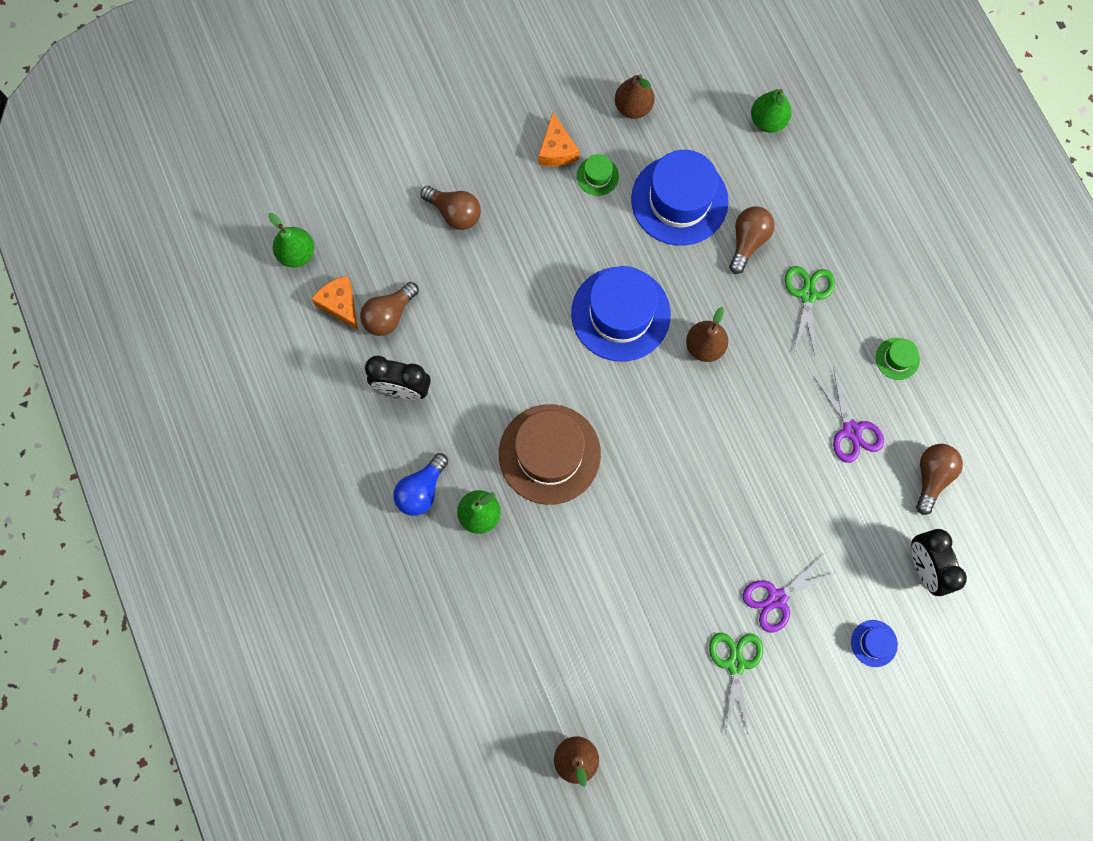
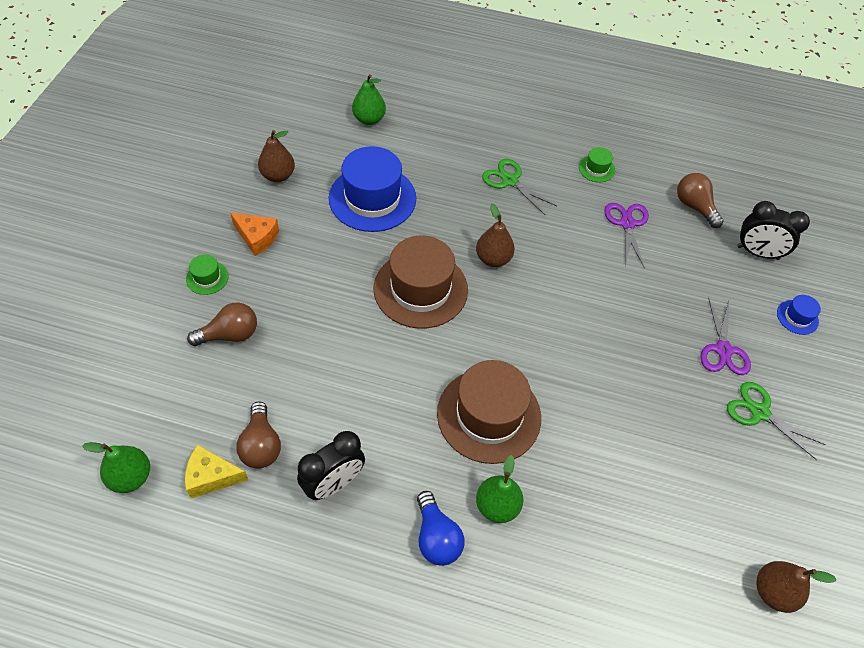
camera: 55 degrees left, 20 degrees down
(340, 304) = (211, 477): orange cheese -> yellow cheese
(597, 176) = (303, 229): green hat -> green hat (207, 278)
(620, 314) = (420, 289): blue hat -> brown hat
(748, 241) = (440, 184): brown light bulb -> none
(851, 430) = (627, 224): purple scissors -> purple scissors turned 105 degrees counterclockwise

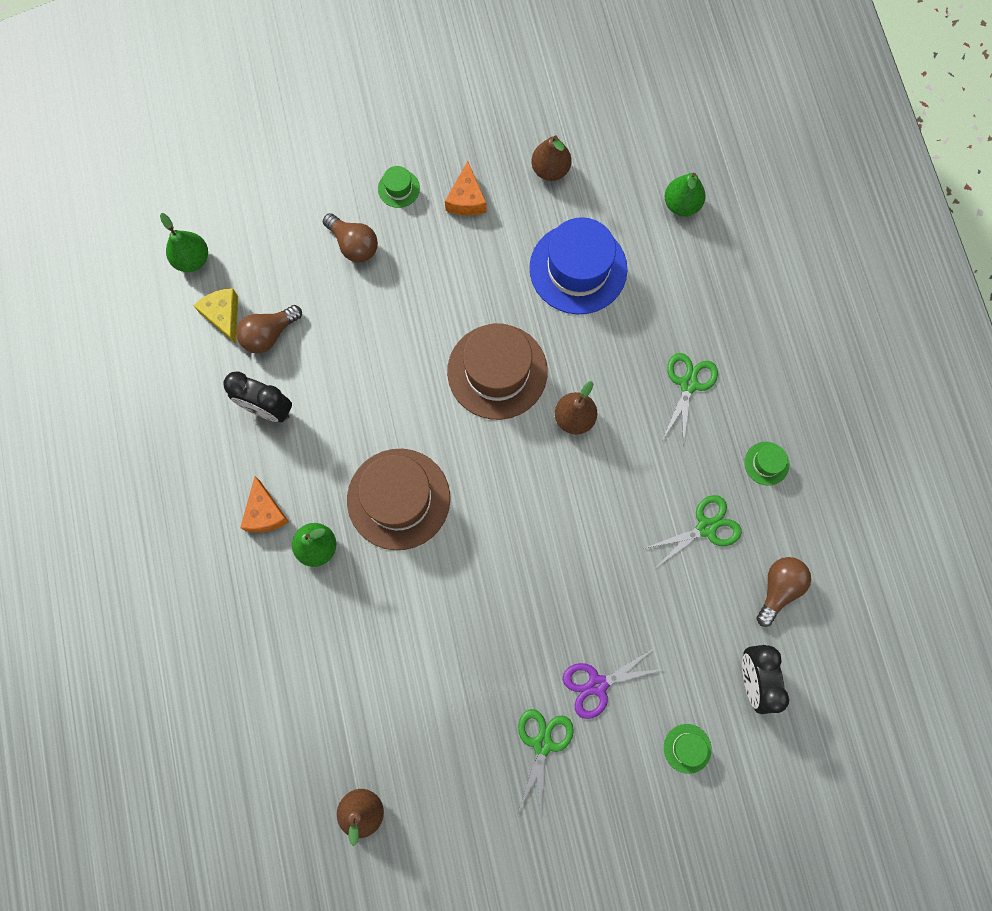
camera: 65 degrees right, 20 degrees up
(436, 537) = (265, 513): blue light bulb -> orange cheese
(627, 224) = (706, 527): purple scissors -> green scissors
(797, 317) = (687, 748): blue hat -> green hat

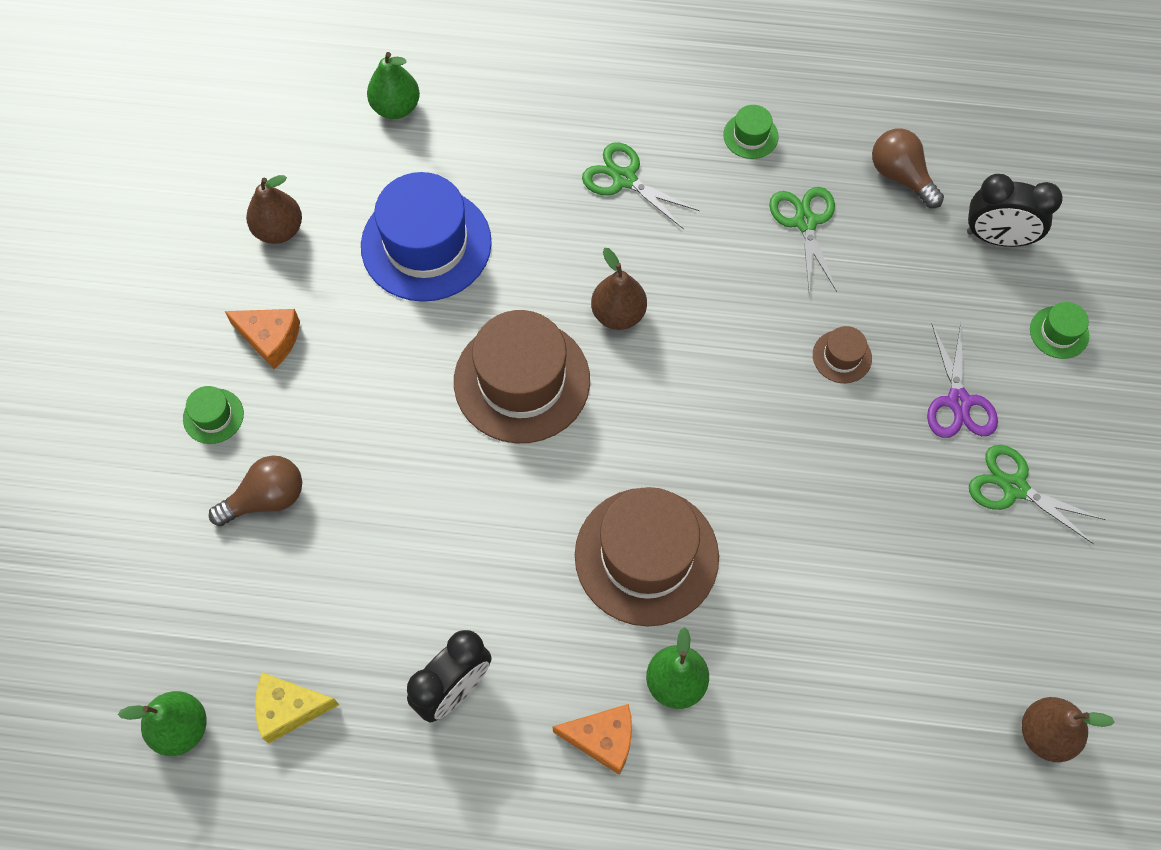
camera: 70 degrees left, 10 degrees down
(269, 334) = (345, 653): brown light bulb -> none
(602, 588) = (842, 356): none -> brown hat

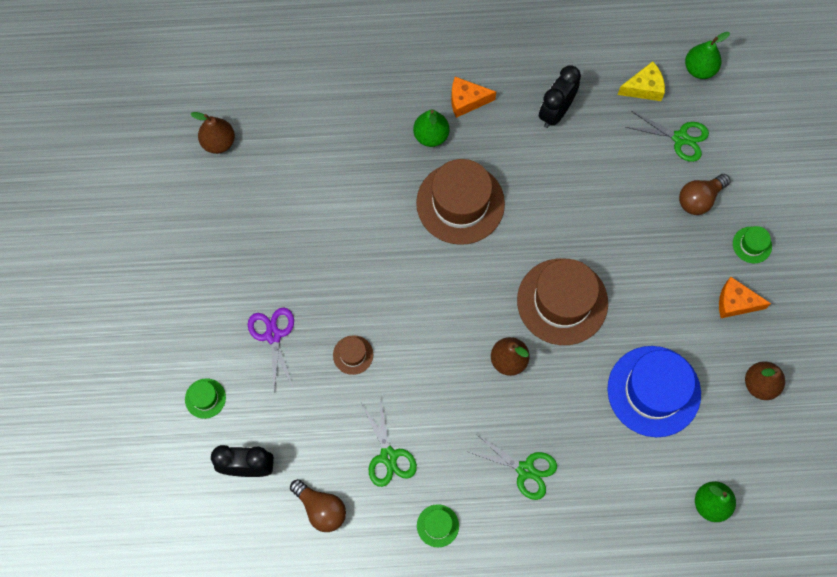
camera: 170 degrees right, 5 degrees up
(1014, 487) = (236, 283): green scissors -> green scissors (680, 138)

